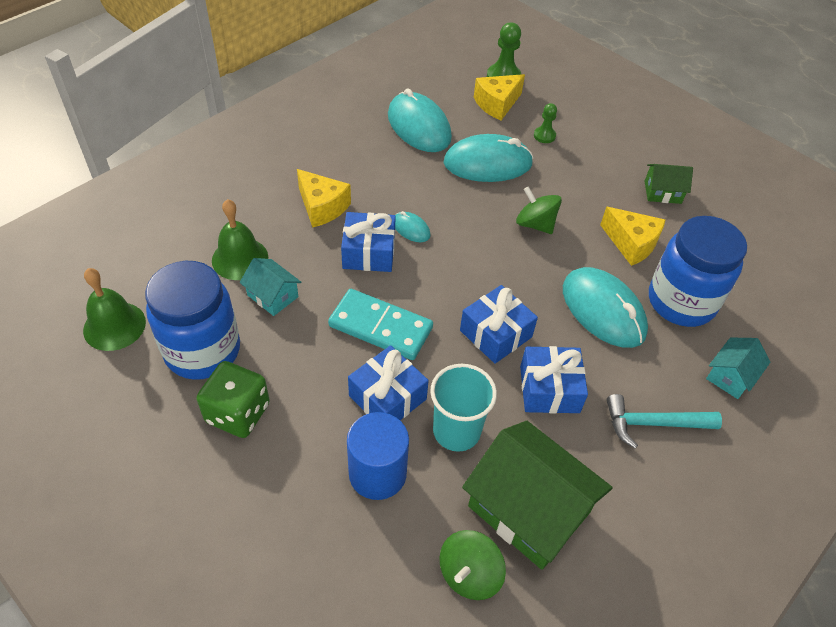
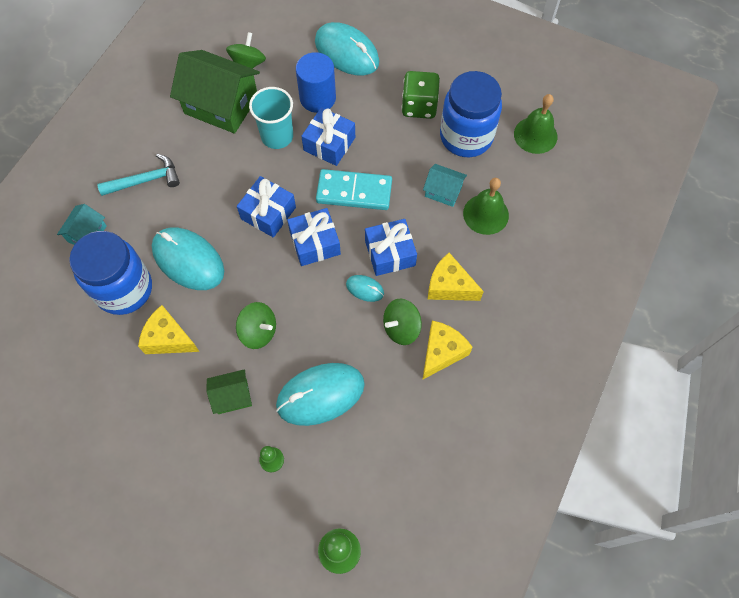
camera: 165 degrees right, 15 degrees up
(389, 188) = (401, 328): none -> green spinning top
(419, 126) = (405, 424): turquoise mouse -> turquoise mouse (347, 52)
(497, 104) = (334, 495): yellow cheese -> yellow cheese (441, 352)
(549, 389) = (221, 183): blue gift -> blue gift (315, 243)
(662, 192) = (140, 417): green house -> green house (232, 396)

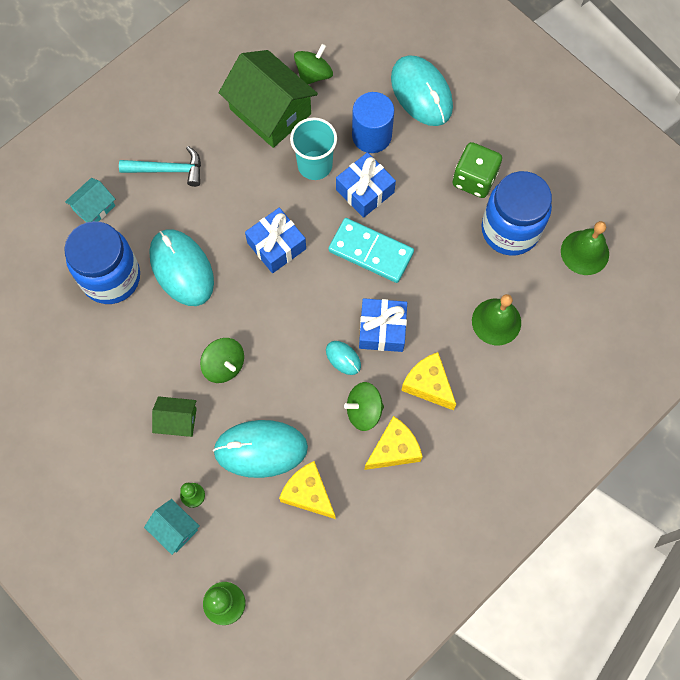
camera: 20 degrees right, 5 degrees up
(168, 338) = (137, 342): yellow cheese -> yellow cheese (308, 493)
(315, 243) = (311, 293): blue gift -> none
(443, 191) = (462, 282): turquoise house -> turquoise house (175, 529)

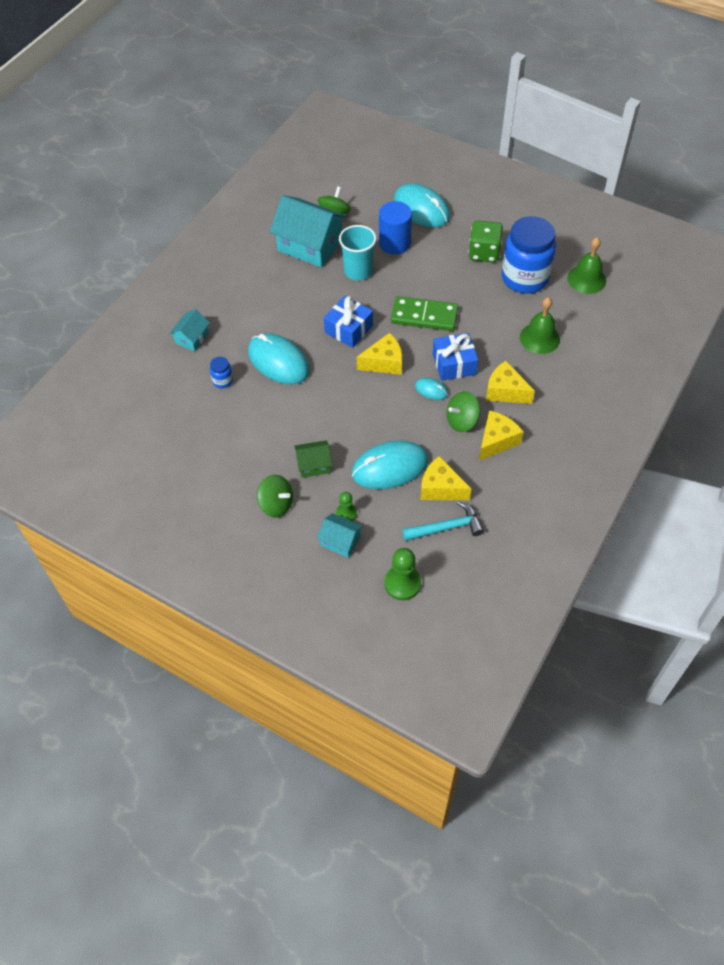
camera: 15 degrees left, 15 degrees down
(111, 277) = (223, 381): blue jar -> blue jar, size x0.41
(168, 170) = (243, 300): turquoise hammer -> turquoise hammer (447, 527)
(224, 365) = (338, 418): green spinning top -> green spinning top (276, 504)
(270, 111) = (310, 245): green house -> turquoise house
(302, 304) = (384, 362): none -> yellow cheese
(365, 191) = (403, 279): blue gift -> none
(371, 251) = (424, 316): turquoise domino -> green domino

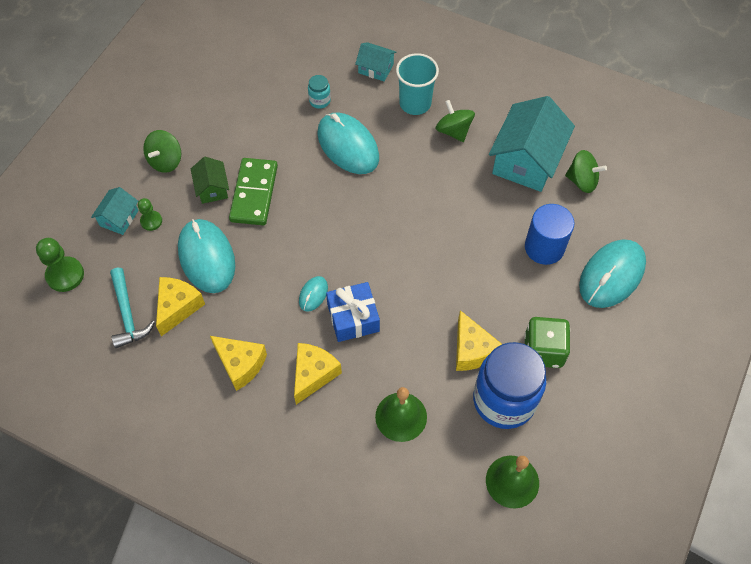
camera: 85 degrees right, 5 degrees up
(223, 381) = (319, 101): blue jar -> turquoise jar
(278, 361) = (348, 146): turquoise mouse -> turquoise mouse turned 75 degrees counterclockwise
(348, 329) = (399, 207): blue gift -> none
(358, 271) = (491, 211): turquoise cup -> turquoise cup (415, 103)
(384, 362) = (352, 245): yellow cheese -> yellow cheese (472, 350)
(424, 316) = (426, 284): green domino -> green domino (254, 193)
(462, 421) = (269, 327): green spinning top -> green spinning top (453, 131)

